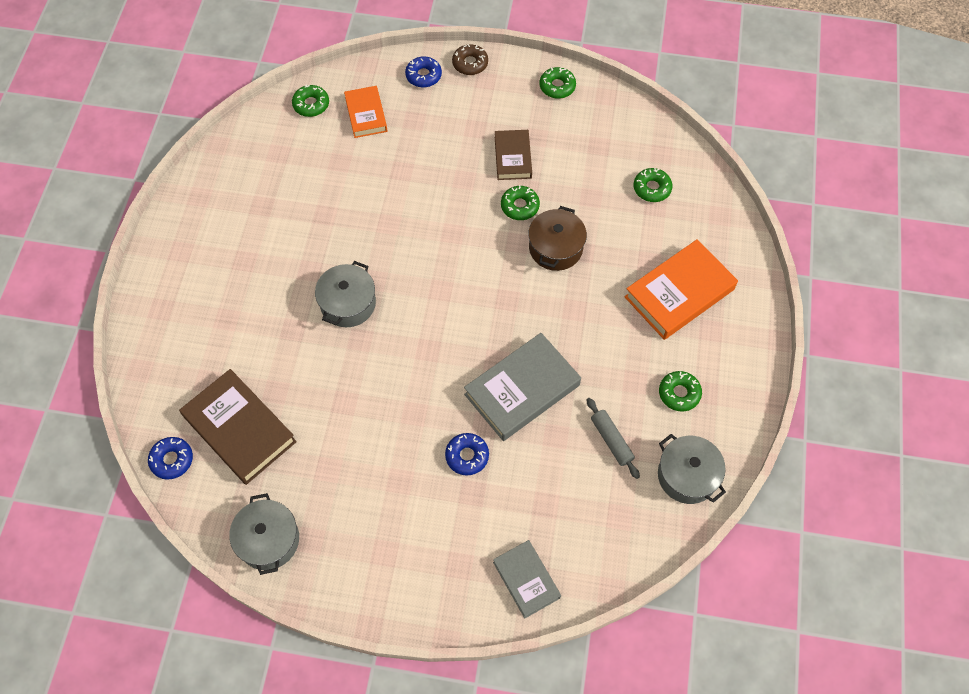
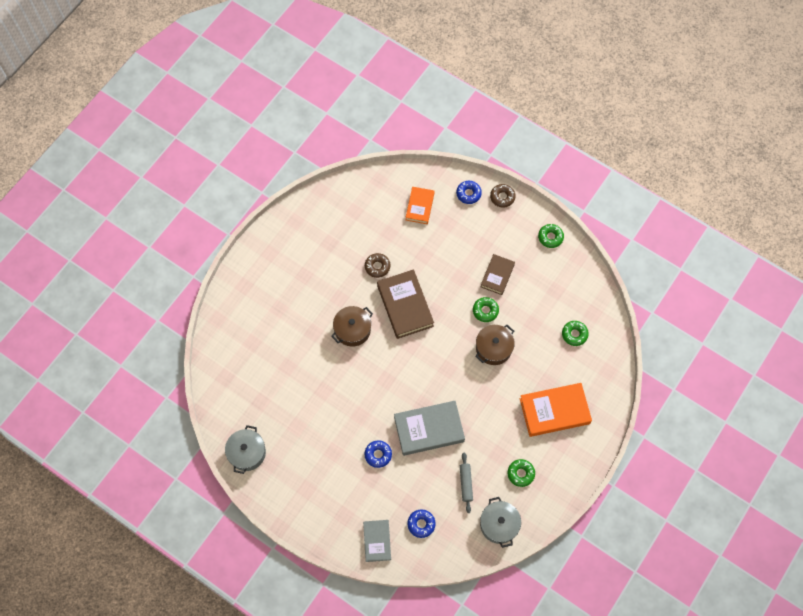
camera: 25 degrees right, 5 degrees up
(172, 460) = (214, 382): blue donut -> blue donut (421, 524)
(240, 429) = (258, 380): brown book -> brown book (405, 306)
(311, 104) = (389, 185): green donut -> none
(344, 209) = (377, 267): none -> brown donut
(348, 303) = (352, 330): grey pot -> brown pot

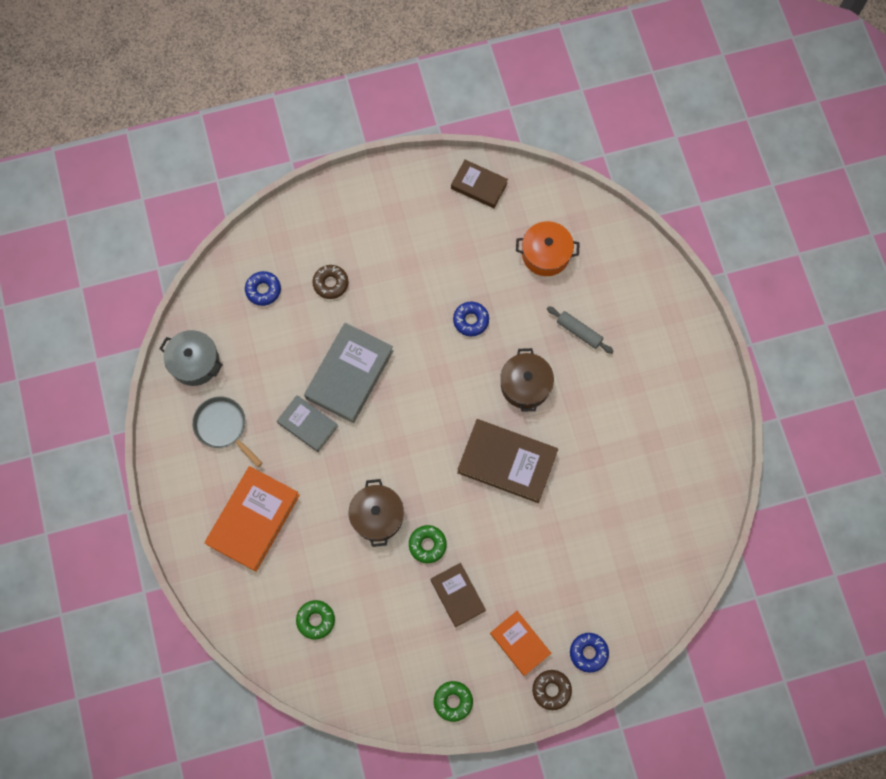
camera: 130 degrees right, 5 degrees up
(247, 453) = (479, 186): grey pot -> brown book
(262, 379) = (545, 254): none -> orange pot
(377, 267) = (579, 470): brown donut -> brown donut (330, 283)
(377, 541) = (285, 237): grey book -> grey book (308, 424)
(378, 455) = (368, 304): blue donut -> blue donut (471, 320)
(419, 206) = (617, 580): orange book -> orange book (520, 643)
(466, 483) = (263, 365): grey rolling pin -> grey rolling pin (579, 332)
(520, 473) = (223, 427): green donut -> grey pan

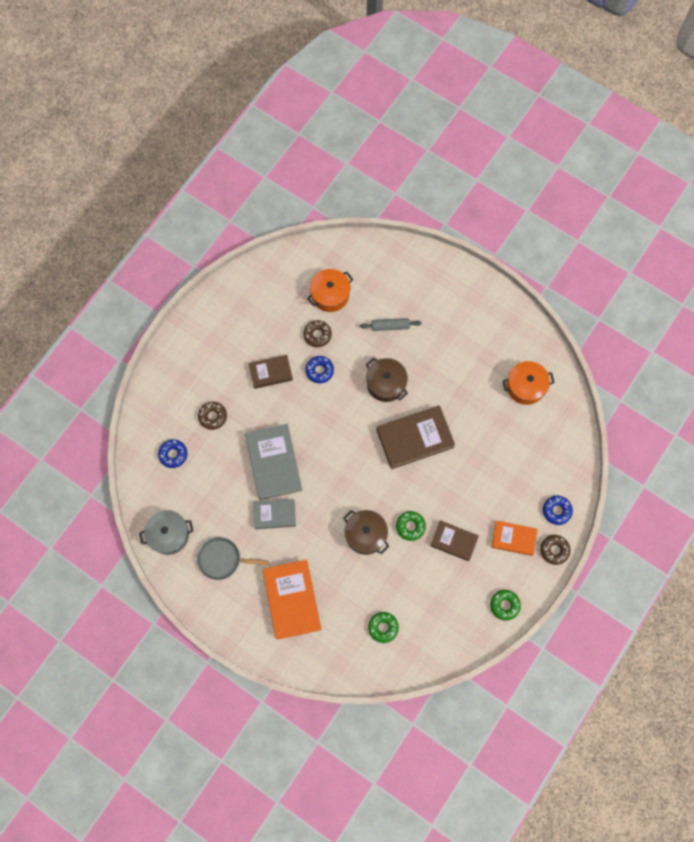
camera: 40 degrees left, 0 degrees up
(479, 186) = (253, 284): brown book -> brown book (271, 372)
(499, 284) = (317, 335): none -> brown donut
(666, 502) = (525, 386): none -> orange pot

